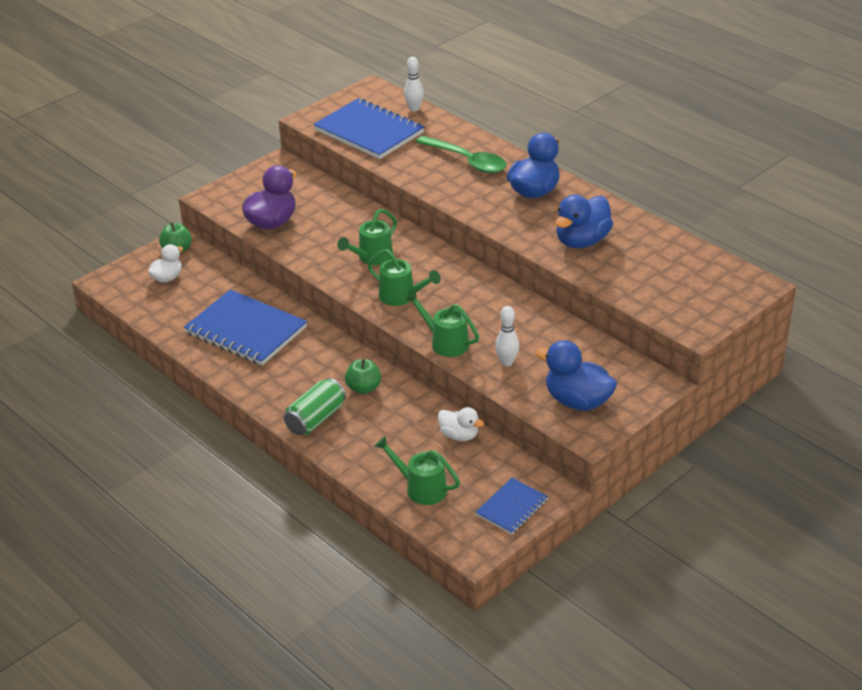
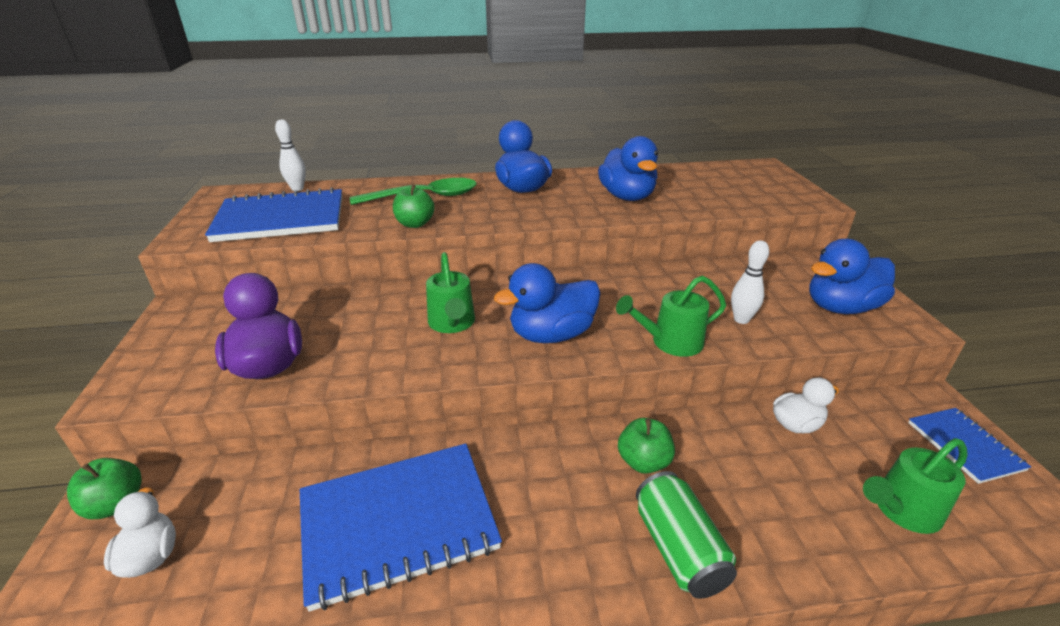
camera: 55 degrees left, 5 degrees down
(402, 297) = (551, 335): green watering can -> blue duck
(423, 180) = (415, 224): none -> green apple

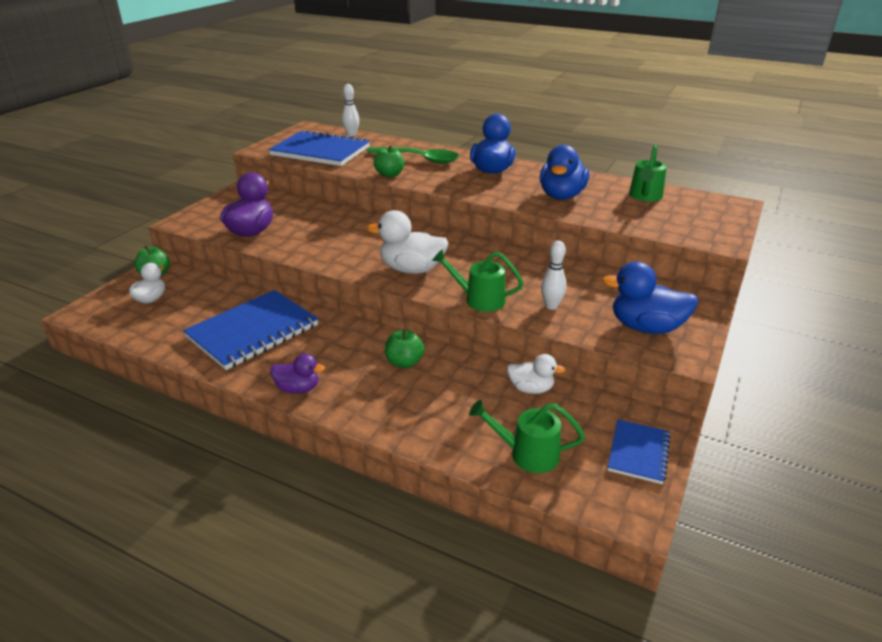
camera: 35 degrees right, 0 degrees up
(398, 523) = (253, 331): blue notebook -> blue notebook turned 60 degrees counterclockwise
(452, 324) = (363, 244): green watering can -> green watering can (645, 196)
(551, 335) = (411, 269): blue duck -> white duck
(569, 583) = (298, 388): none -> purple duck
(678, 549) = (368, 403): green can -> none

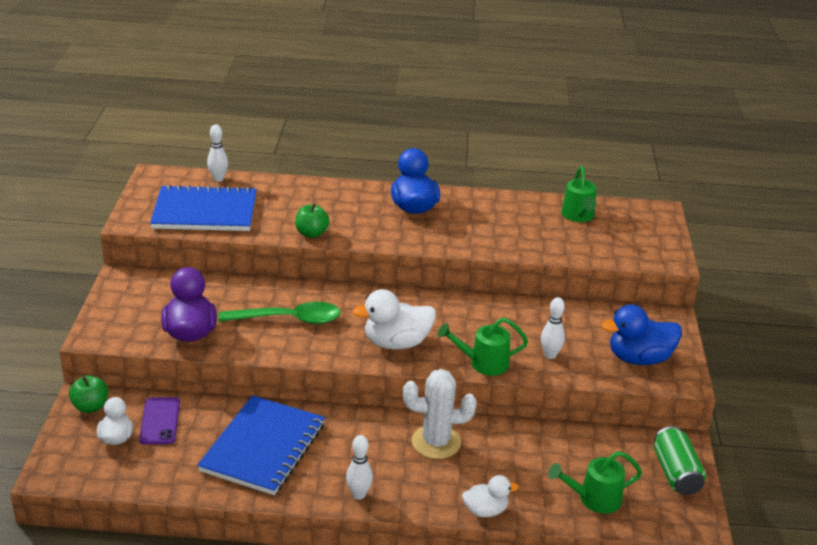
camera: 25 degrees left, 0 degrees up
(193, 295) = (160, 421): none -> purple phone
(298, 388) = (359, 494): purple duck -> white bowling pin
(404, 362) = (436, 442): green apple -> white cactus
(419, 159) = (325, 204): green spoon -> green spoon (288, 319)
(531, 389) = (561, 439): white duck -> white duck (485, 511)
(561, 196) = (503, 230): blue duck -> none
(638, 453) = (676, 473): blue notebook -> green can

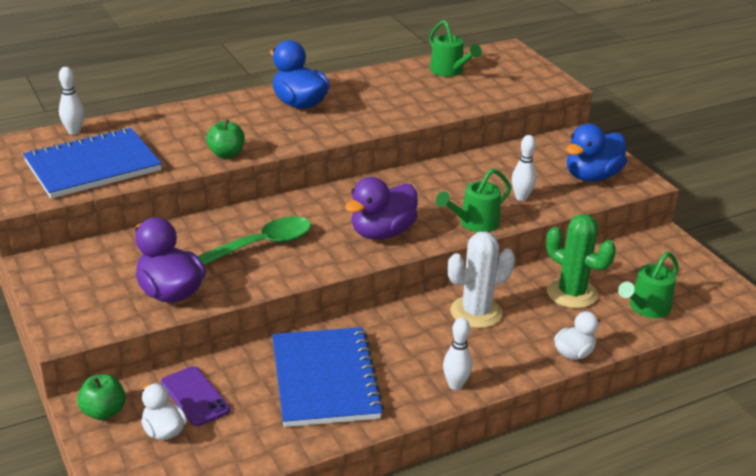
camera: 30 degrees left, 0 degrees up
(396, 343) = (382, 232): white duck -> purple duck
(537, 459) = (572, 293): none -> green cactus
(676, 473) = (683, 263): green can -> none

